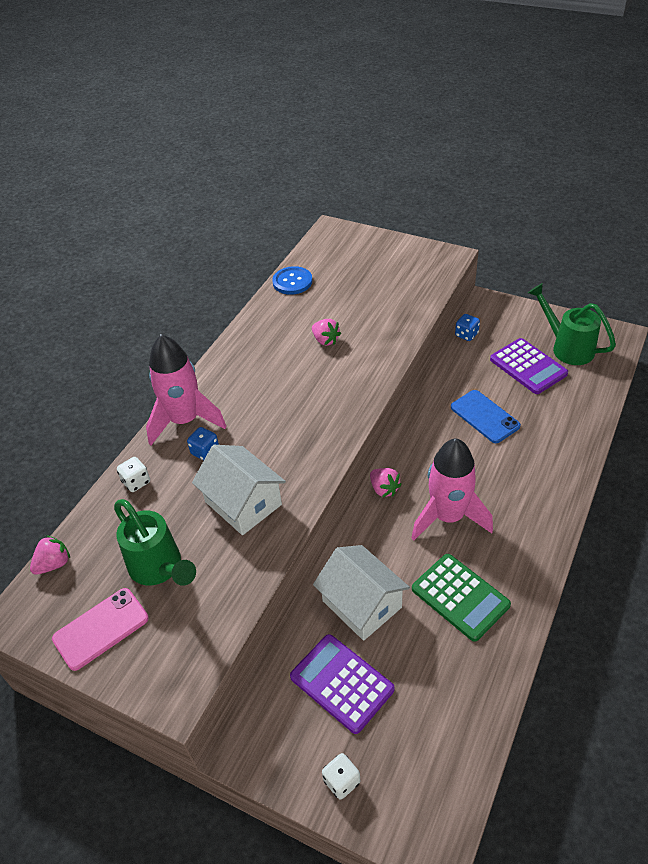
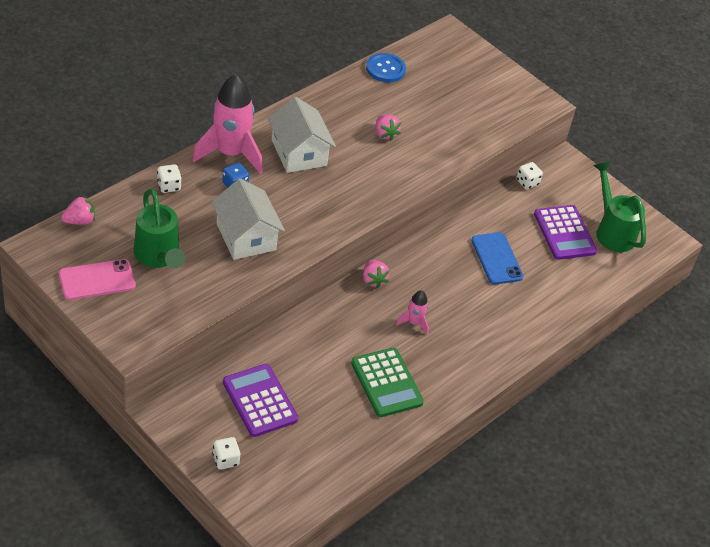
camera: 10 degrees right, 0 degrees up
(361, 604) = (305, 355): white house -> white house (299, 153)
(448, 516) = (414, 322): pink rocket -> pink rocket, size x0.46
(466, 335) = (527, 182): blue dice -> white dice

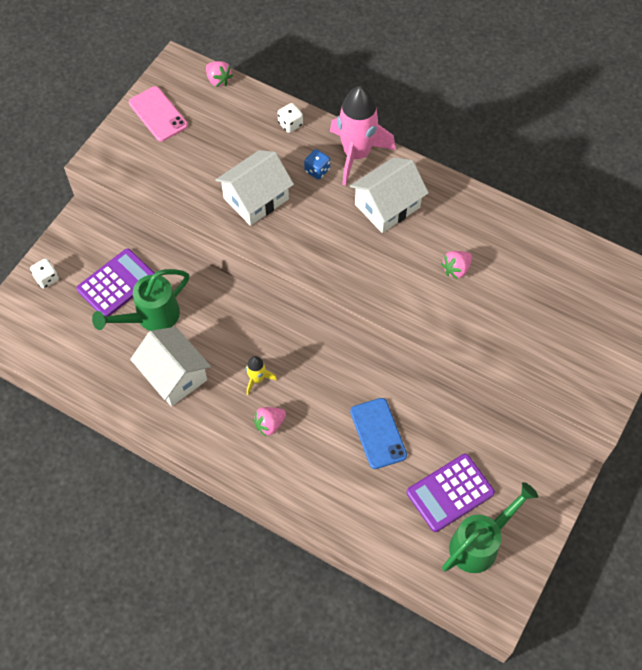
camera: 80 degrees right, 15 degrees up
(159, 257) = (202, 145): green watering can -> green watering can (150, 317)
(373, 280) = (296, 330): pink strawberry -> pink strawberry (269, 424)
(385, 69) = (557, 243): blue button -> none
(386, 383) = (174, 375): green calculator -> white house
(414, 322) = (257, 379): pink rocket -> yellow rocket
(496, 258) = (378, 433): blue phone -> blue phone turned 75 degrees counterclockwise
(527, 182) = (508, 438): white dice -> none

